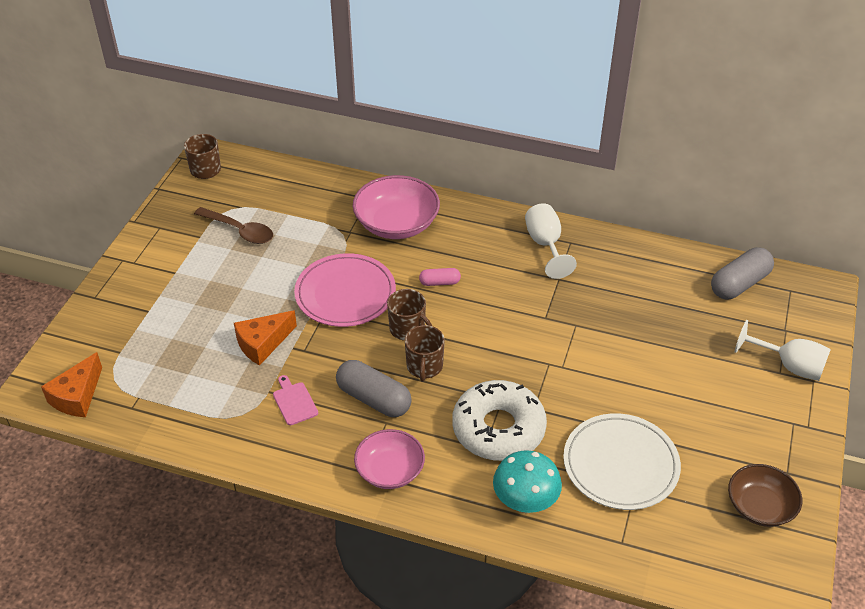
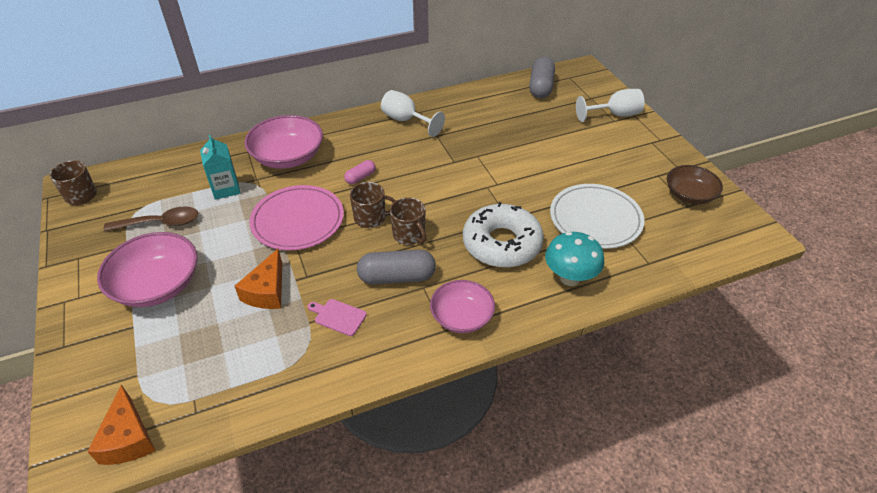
camera: 40 degrees left, 0 degrees up
(192, 286) = (157, 285): none -> pink bowl
(316, 227) = (226, 189): none -> turquoise carton

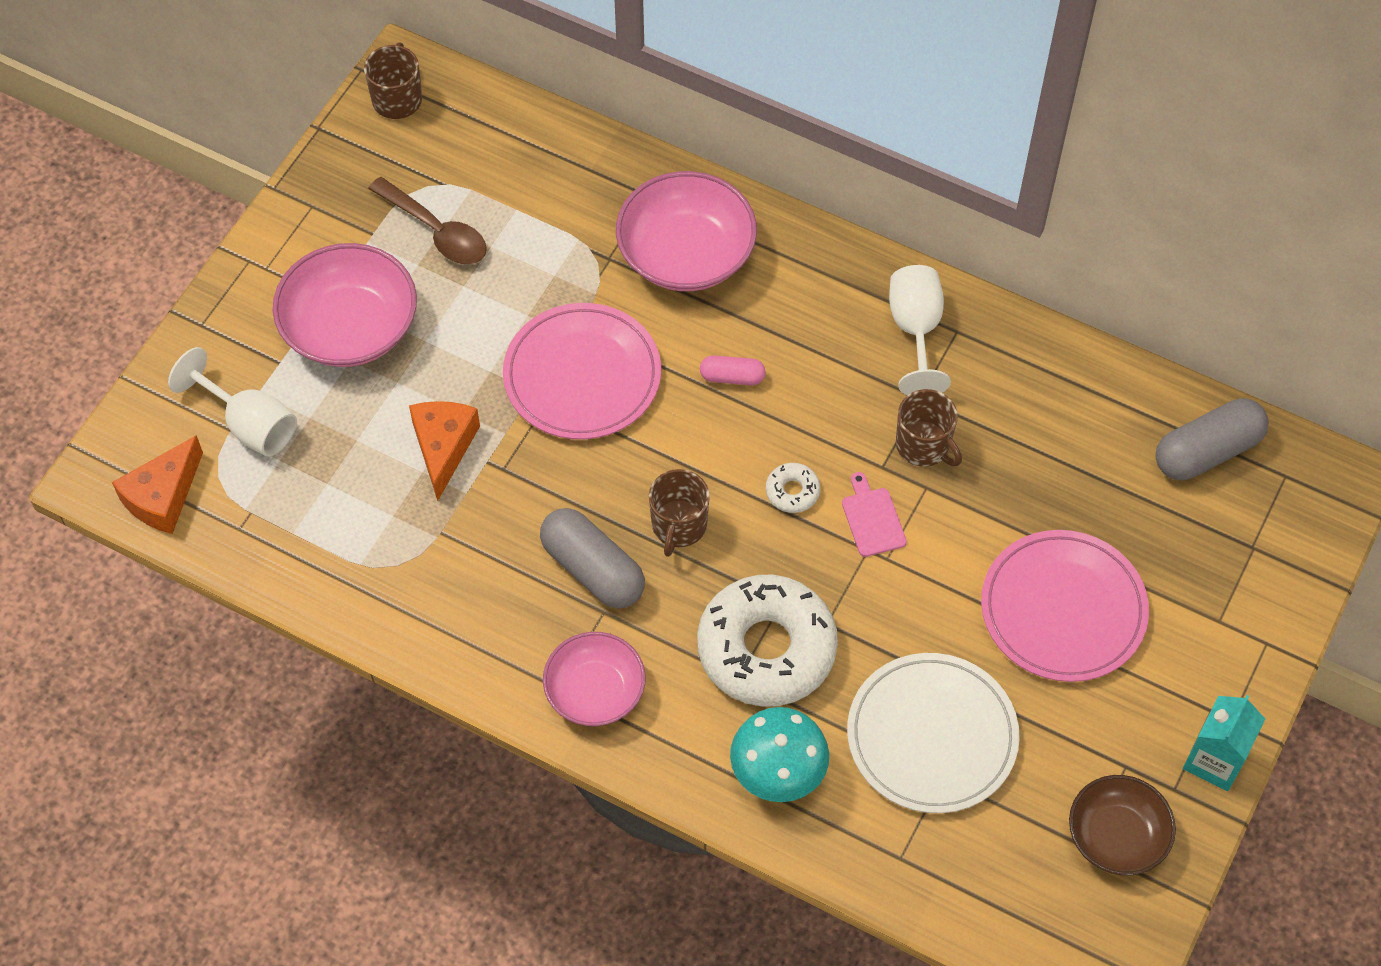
camera: 50 degrees right, 15 degrees up
(226, 189) = (558, 241): turquoise carton -> turquoise carton (1214, 760)
(267, 291) = (443, 447): orange cheese -> orange cheese turned 120 degrees clockwise
(338, 316) = (475, 556): pink cutting board -> pink cutting board (872, 519)
(371, 218) = (666, 455): brown mug -> brown mug (924, 445)
(435, 192) = (792, 491): none -> white donut
(571, 152) = (1063, 609): none -> pink plate
(614, 115) = (1237, 611): white goblet -> white goblet (249, 424)

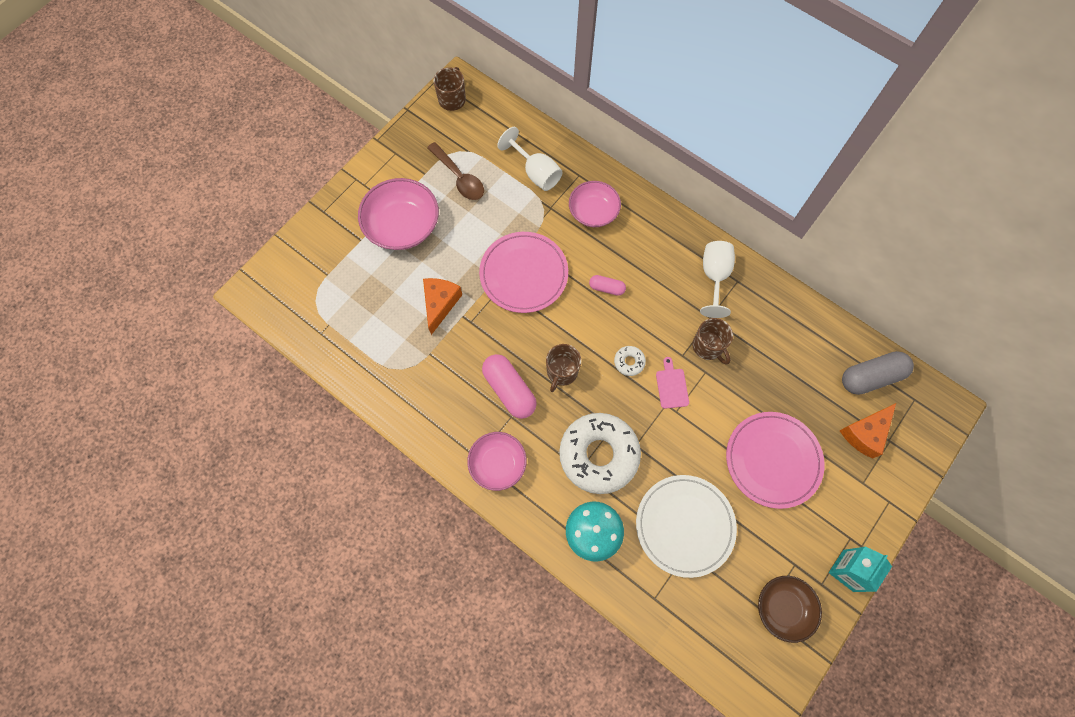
camera: 10 degrees right, 10 degrees up
(163, 497) = (283, 308): orange cheese -> orange cheese (865, 433)
(249, 424) = (338, 273): white goblet -> white goblet (536, 172)
(592, 569) = (509, 390): grey capsule -> pink capsule
(686, 254) = (593, 212): pink bowl -> pink bowl, size x0.66

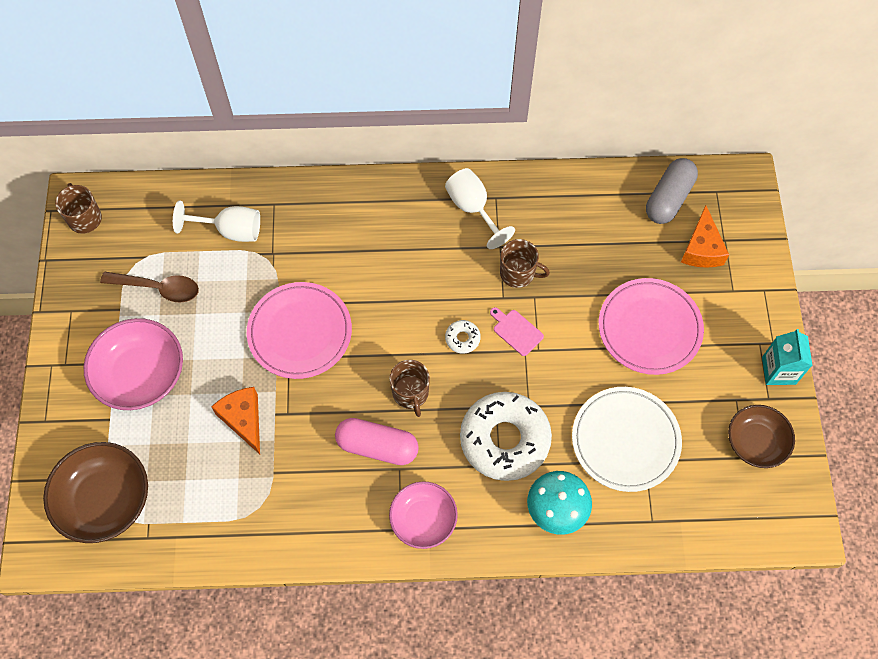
camera: 40 degrees left, 5 degrees down
(316, 289) = (105, 500): none -> brown bowl
(593, 212) = (316, 228): pink bowl -> none
(606, 288) = (387, 288): pink capsule -> none

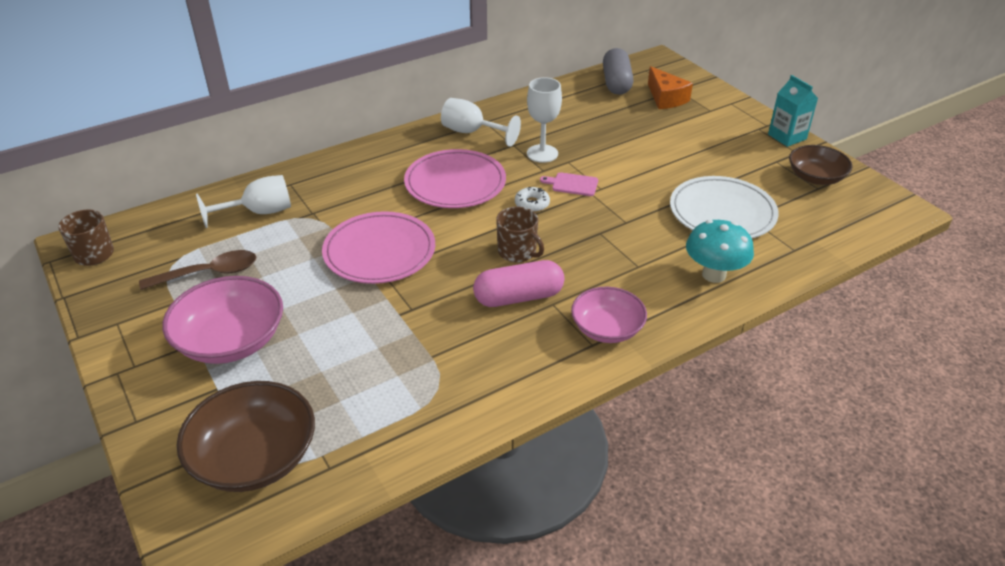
camera: 30 degrees left, 25 degrees down
(243, 419) = (369, 330): orange cheese -> none
(504, 440) = (626, 249): white donut -> none
(518, 273) = (542, 153): brown mug -> white goblet
(649, 328) = (673, 148): pink plate -> pink plate (455, 183)

